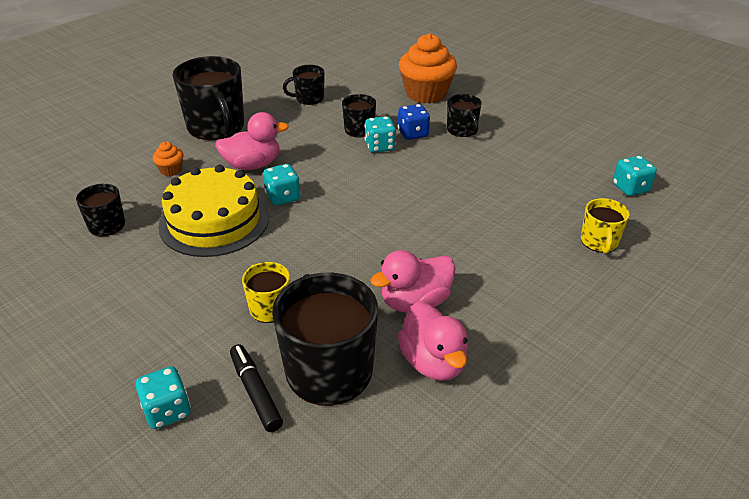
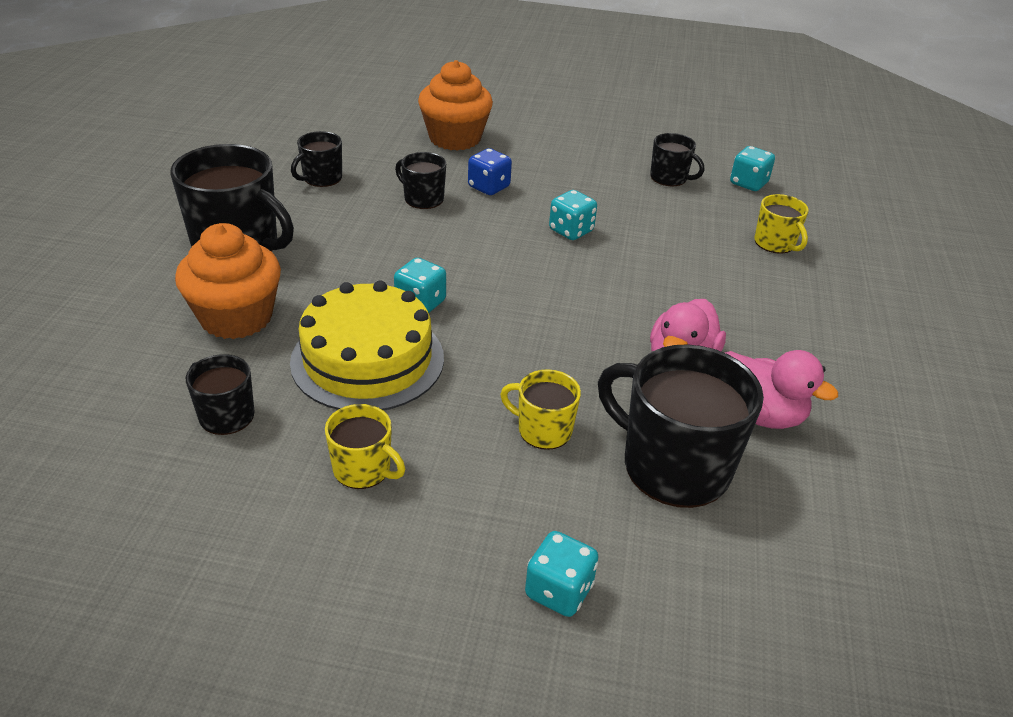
camera: 35 degrees left, 0 degrees up
(141, 285) = (363, 469): none -> yellow mug
(171, 170) = (236, 317): orange cupcake -> orange cupcake, size x2.23
(252, 165) = (340, 277): pink duck -> none
(255, 392) = (629, 524): black marker -> none
(380, 146) = (468, 211): turquoise dice -> turquoise dice (571, 231)
(462, 130) = (536, 169): black mug -> black mug (669, 178)

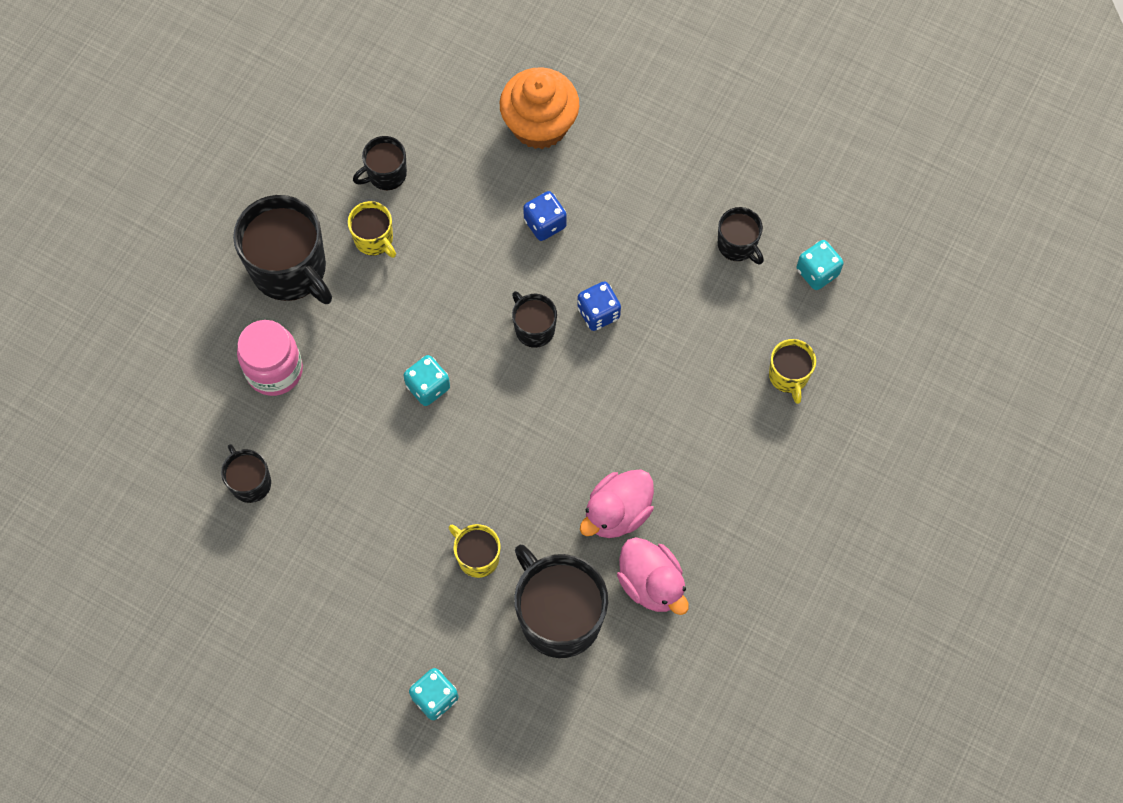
camera: 20 degrees right, 30 degrees up
(236, 317) = (274, 370): orange cupcake -> pink jar
(363, 469) = (336, 561): yellow mug -> yellow mug (374, 239)
(367, 359) = (367, 446): yellow cake -> none
(423, 199) = (474, 230): black mug -> black mug (534, 328)
(571, 231) = (598, 313): turquoise dice -> blue dice

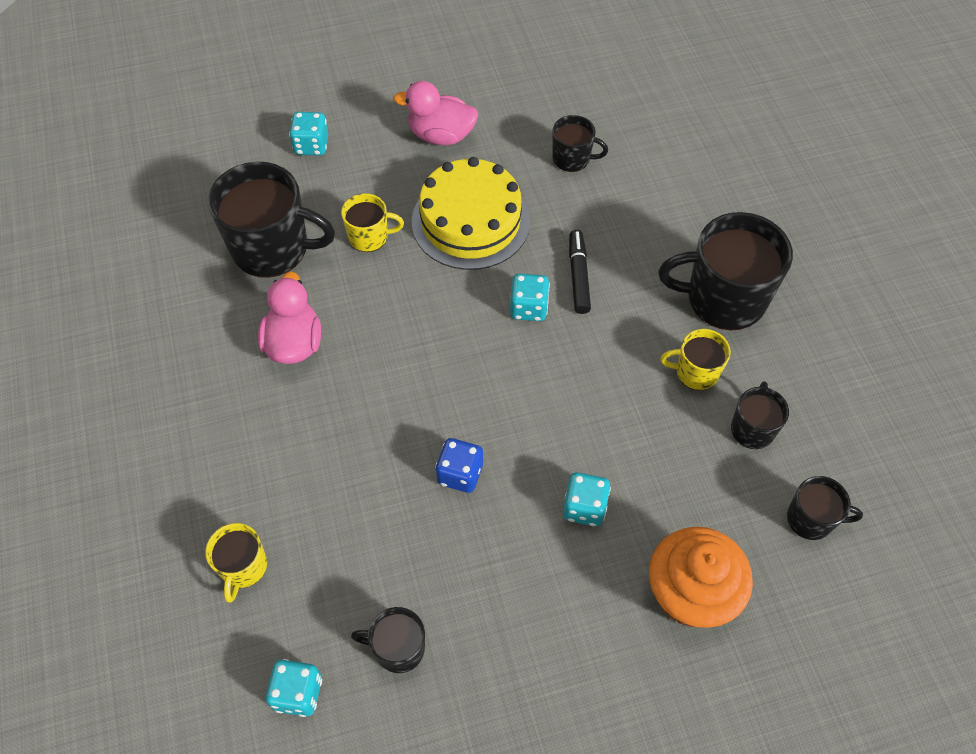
camera: 135 degrees right, 10 degrees down
(274, 370) = (645, 229): pink jar -> none
(365, 378) = (578, 276): none -> black marker
(389, 498) = (470, 221): none -> yellow cake
(534, 328) = (498, 416): black mug -> black mug (811, 519)
(545, 223) = (584, 507): blue dice -> turquoise dice
(651, 583) = (222, 319): pink duck -> pink duck (441, 135)
(788, 376) = (243, 567): yellow mug -> yellow mug turned 120 degrees counterclockwise

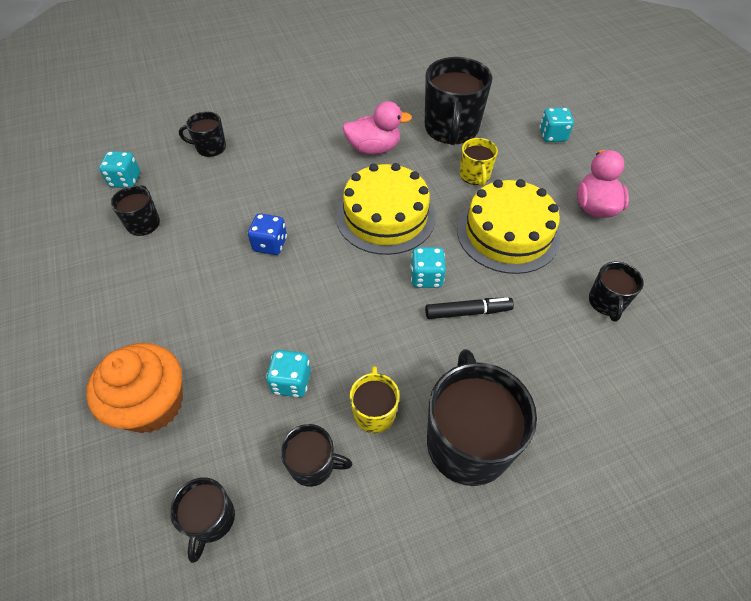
camera: 85 degrees right, 5 degrees down
(243, 567) = (210, 147): yellow mug -> black mug
(427, 339) = (385, 216): none -> yellow cake
(584, 507) = (237, 324): turquoise dice -> turquoise dice (291, 382)

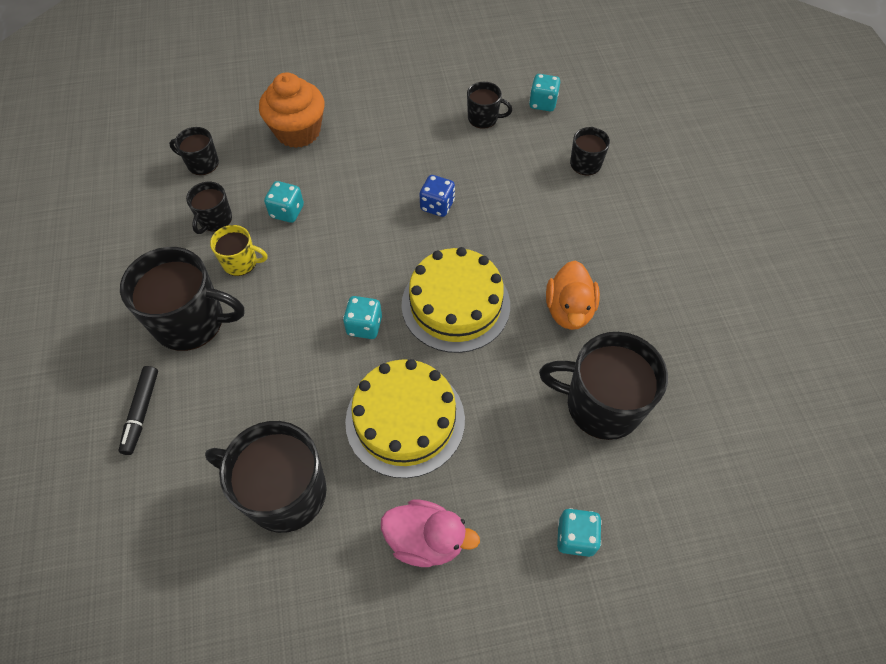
camera: 100 degrees right, 5 degrees up
(374, 148) = (569, 310): pink duck -> orange duck
(468, 312) = (313, 353): black marker -> black marker (141, 412)
(475, 175) = (506, 410): yellow mug -> none
(606, 302) = (284, 492): black mug -> black mug, size x1.93

